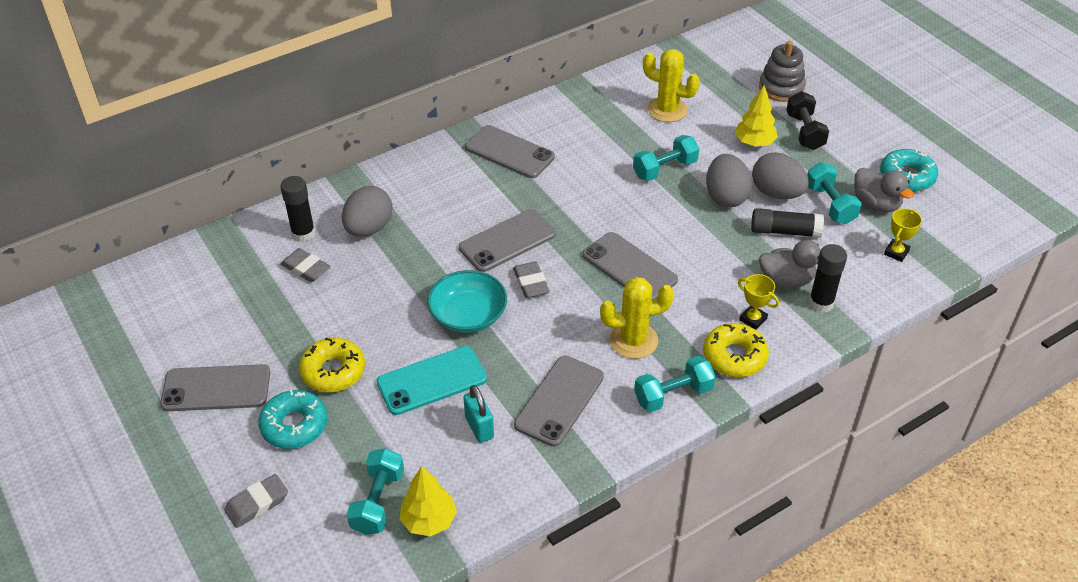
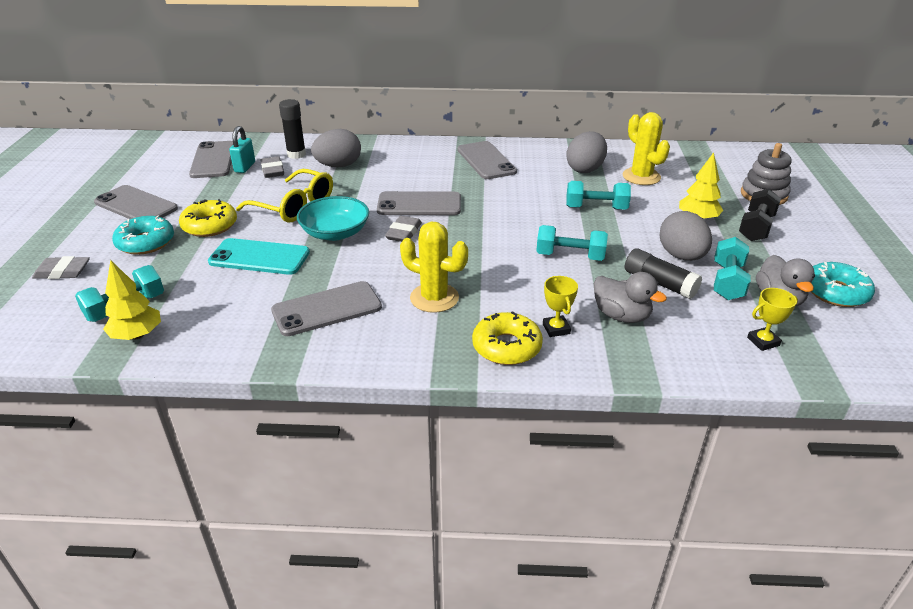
camera: 35 degrees right, 10 degrees down
(388, 304) = (294, 206): none -> yellow glasses
(479, 427) = (250, 298): turquoise padlock -> turquoise padlock (245, 167)
(629, 267) = (491, 253): grey phone -> grey phone (213, 160)
(673, 395) = (419, 347): turquoise dumbbell -> turquoise dumbbell (570, 256)
(725, 197) = (629, 242): grey egg -> grey egg (585, 169)
(821, 303) = (637, 345): black glue stick -> none

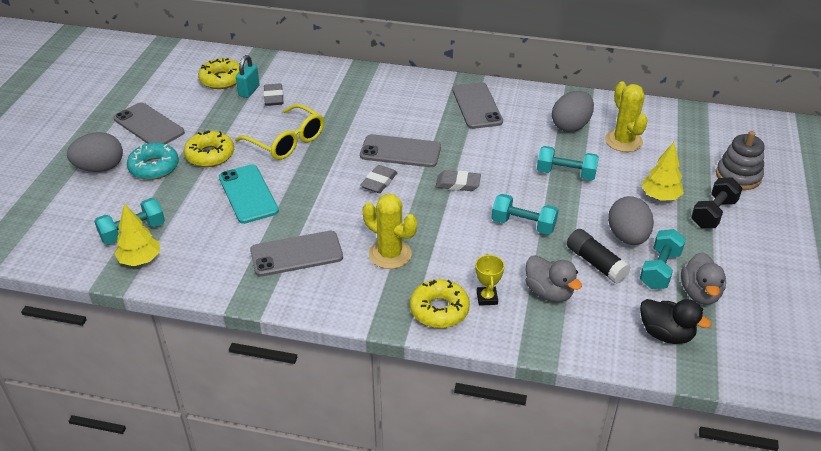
camera: 10 degrees right, 5 degrees up
(62, 272) = (84, 190): grey eraser -> grey eraser (458, 184)
(213, 160) = (221, 79): grey phone -> yellow donut
(259, 257) = (248, 194): turquoise phone -> turquoise phone turned 45 degrees clockwise
(296, 154) = (298, 80): black glue stick -> none
(335, 233) = (318, 175): turquoise bowl -> none
(338, 166) = (335, 98): grey egg -> grey egg (100, 168)
(763, 341) = (666, 334): yellow trophy -> black duck
(835, 292) = (757, 293): turquoise donut -> none

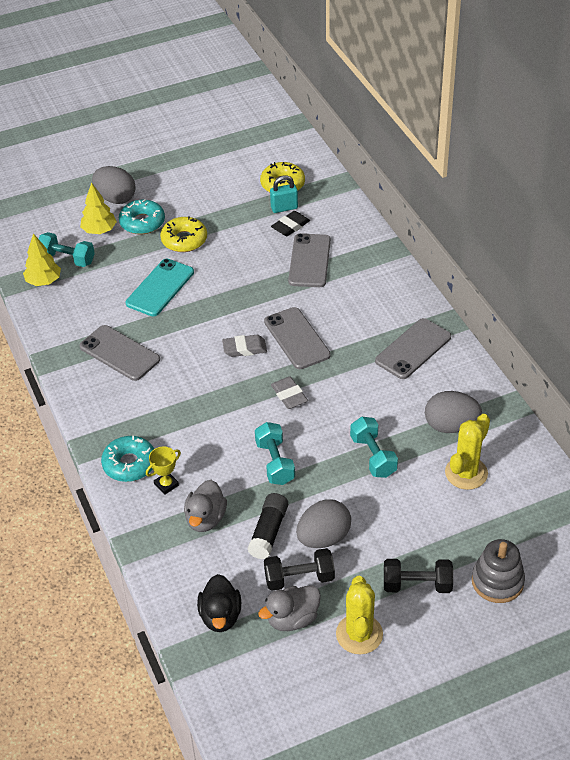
camera: 55 degrees right, 5 degrees up
(149, 126) = (185, 187): grey phone -> grey phone (309, 261)
(274, 97) = (290, 226): grey eraser -> black eraser
(286, 141) = (242, 268): yellow glasses -> none
(390, 254) = (165, 403): yellow cactus -> yellow cactus (359, 634)
(439, 310) = (129, 464): yellow donut -> turquoise donut
(659, 270) = (299, 578): turquoise dumbbell -> black dumbbell
(660, 197) = (404, 536): yellow tree -> yellow tree (99, 230)

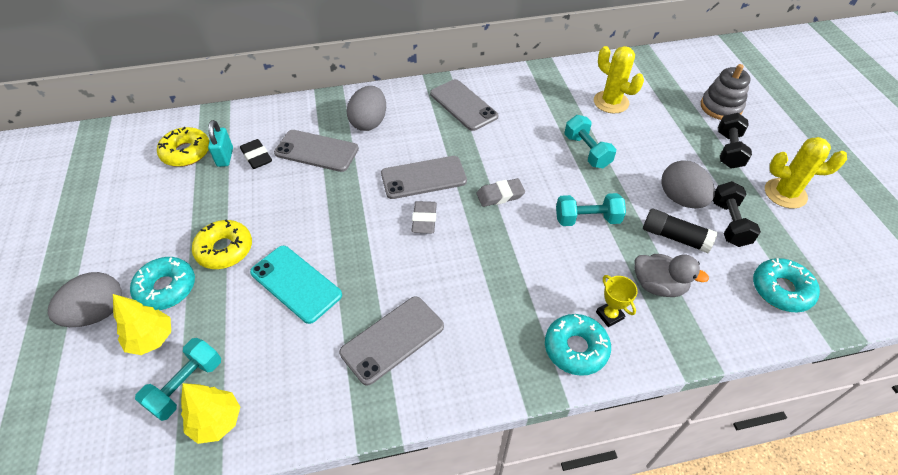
camera: 80 degrees left, 5 degrees up
(220, 616) = (781, 290): black duck -> turquoise donut
(292, 619) = (776, 235): grey duck -> none
(373, 456) = (586, 151): turquoise dumbbell -> turquoise dumbbell turned 75 degrees clockwise
(450, 426) = (558, 100): grey egg -> grey egg (369, 122)

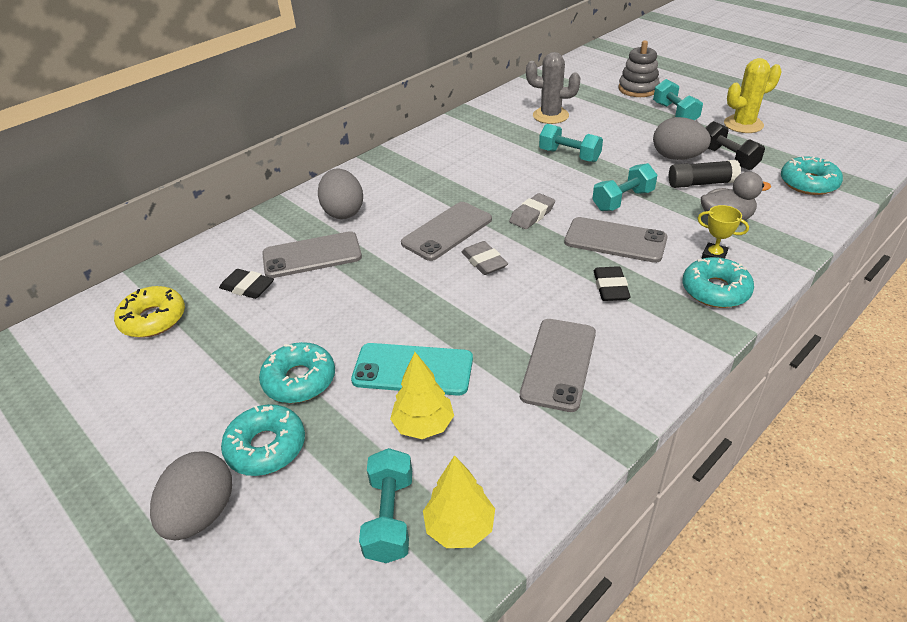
camera: 30 degrees left, 10 degrees down
(151, 339) = (300, 500): yellow tree -> yellow tree (423, 425)
(224, 249) = (299, 380): yellow donut -> turquoise donut
(225, 157) = (208, 303): turquoise padlock -> none
(463, 105) = (423, 164): grey phone -> grey phone (615, 240)
(494, 296) = (610, 287): none -> black eraser
(611, 102) = (550, 116): yellow cactus -> grey cactus
(729, 150) = (675, 113): black dumbbell -> turquoise dumbbell

